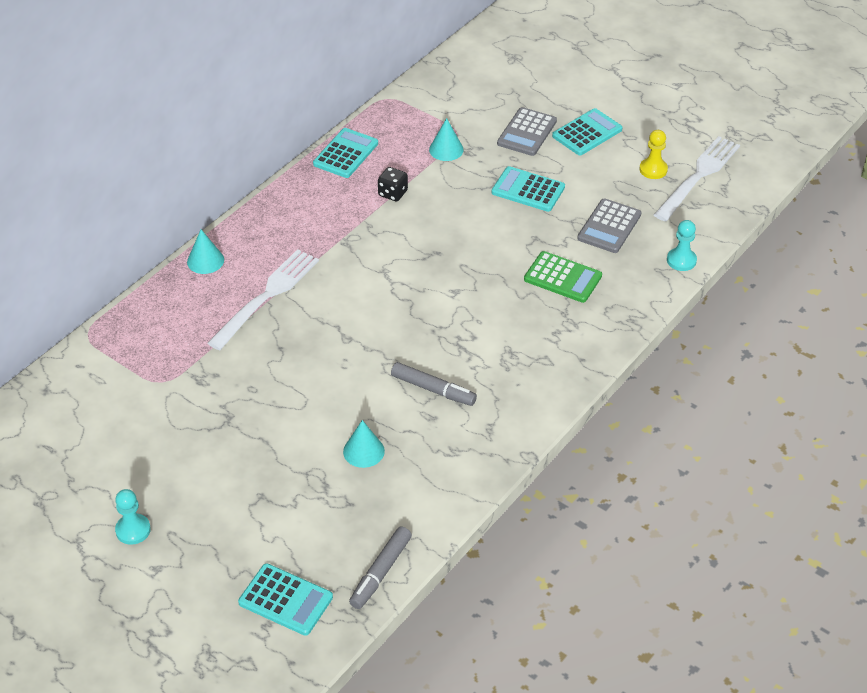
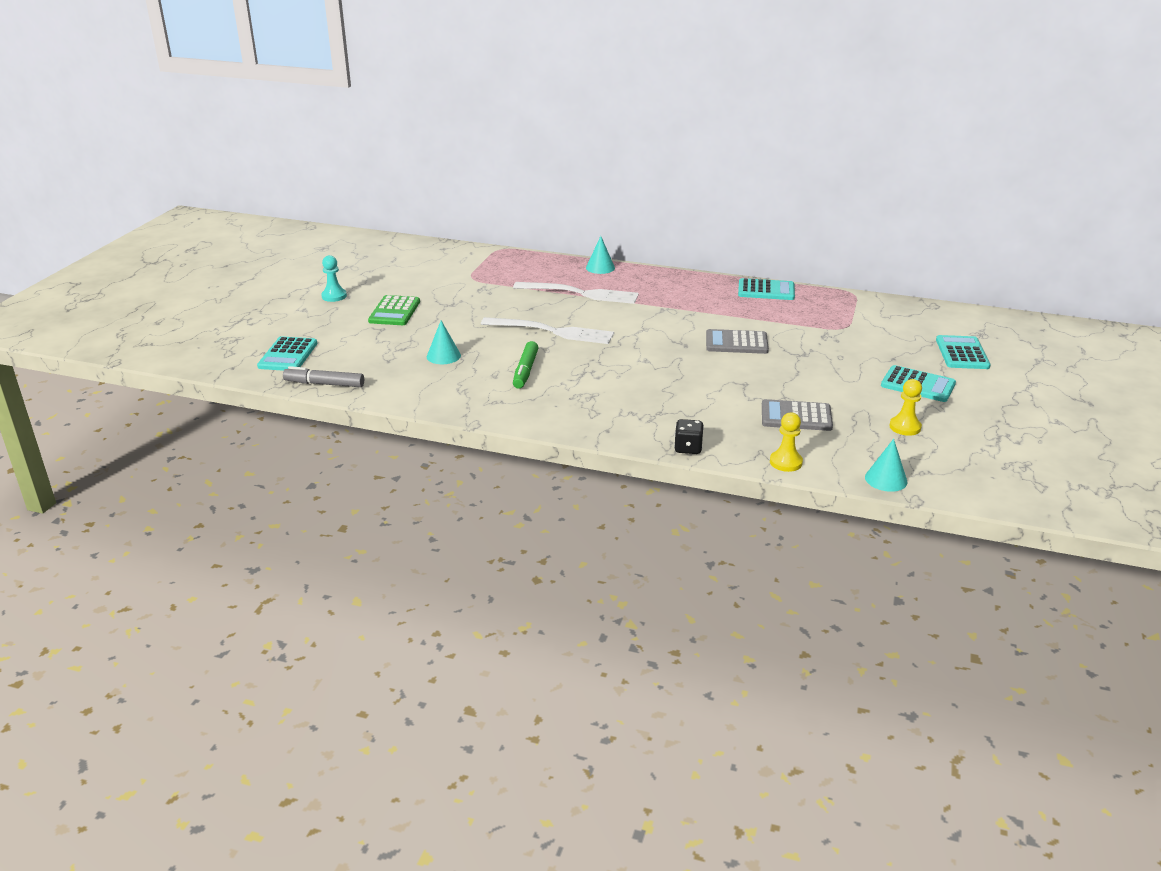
camera: 70 degrees right, 15 degrees down
(393, 193) = (738, 316): black dice -> black dice (688, 448)
(433, 389) = (525, 371): grey marker -> green marker
(446, 149) = (817, 327): turquoise cone -> turquoise cone (886, 479)
(527, 132) = (882, 357): grey calculator -> grey calculator (736, 343)
(528, 190) = (804, 370): turquoise calculator -> turquoise calculator (962, 353)
(562, 278) = (704, 404): green calculator -> green calculator (394, 311)
(681, 260) = (786, 462): turquoise pawn -> yellow pawn
(698, 176) = (925, 454): white fork -> white fork (552, 331)

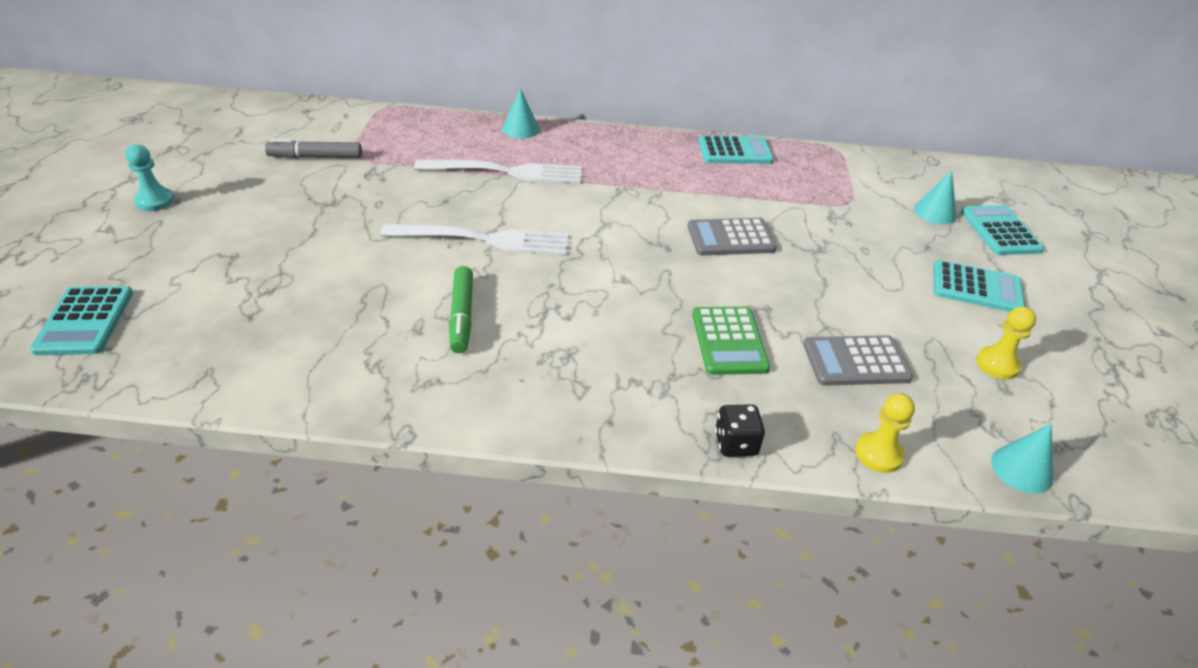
camera: 15 degrees left, 10 degrees up
(324, 384) = (149, 376): grey marker -> grey marker (315, 157)
(394, 311) = (250, 222): green calculator -> green calculator (729, 341)
(443, 356) = (335, 299): turquoise cone -> turquoise cone (935, 212)

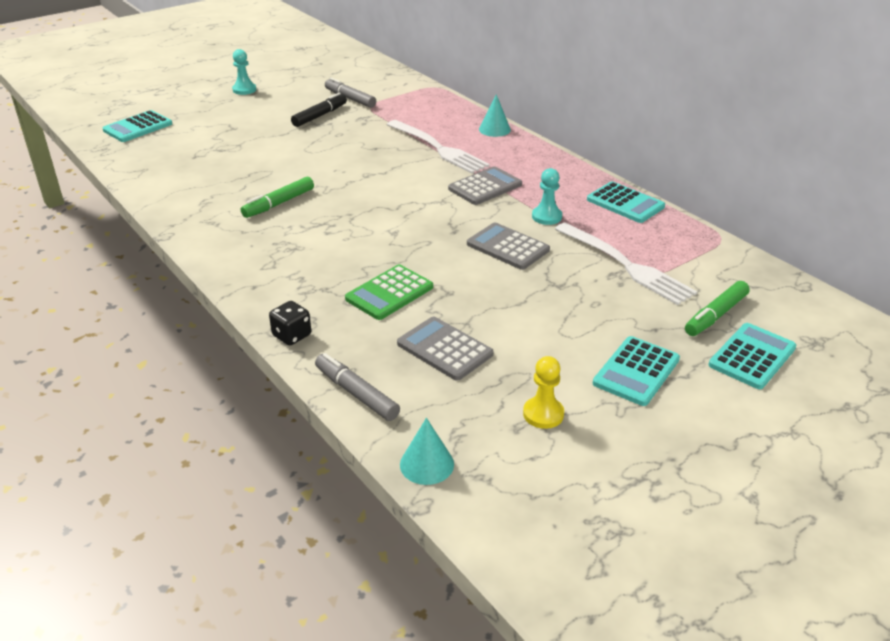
camera: 50 degrees right, 5 degrees down
(317, 192) = (320, 116): none -> black marker
(484, 239) = (358, 175): white fork -> white fork (626, 265)
(614, 190) = (485, 187): none -> grey calculator
(707, 193) = (546, 217): none -> turquoise pawn
(878, 454) = (356, 393): yellow pawn -> grey marker
(935, 212) = (715, 315): turquoise cone -> green marker
(976, 288) = (636, 371): turquoise calculator -> turquoise calculator turned 60 degrees clockwise

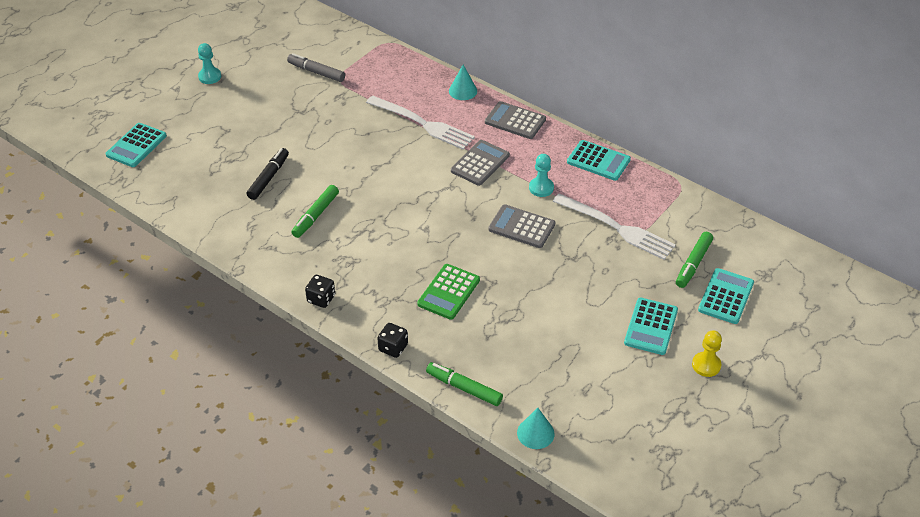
camera: 15 degrees left, 10 degrees up
(237, 275) = (321, 299): none -> black dice
(320, 116) = (299, 100): black marker -> black marker (268, 178)
(356, 393) = (464, 388): grey marker -> green marker
(444, 349) = (511, 336): grey calculator -> grey calculator (515, 121)
(543, 414) = (598, 376): yellow pawn -> yellow pawn (706, 365)

